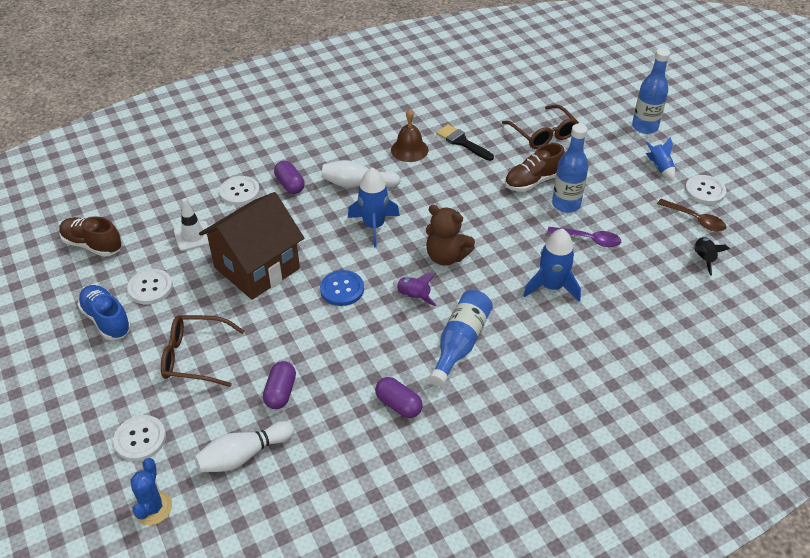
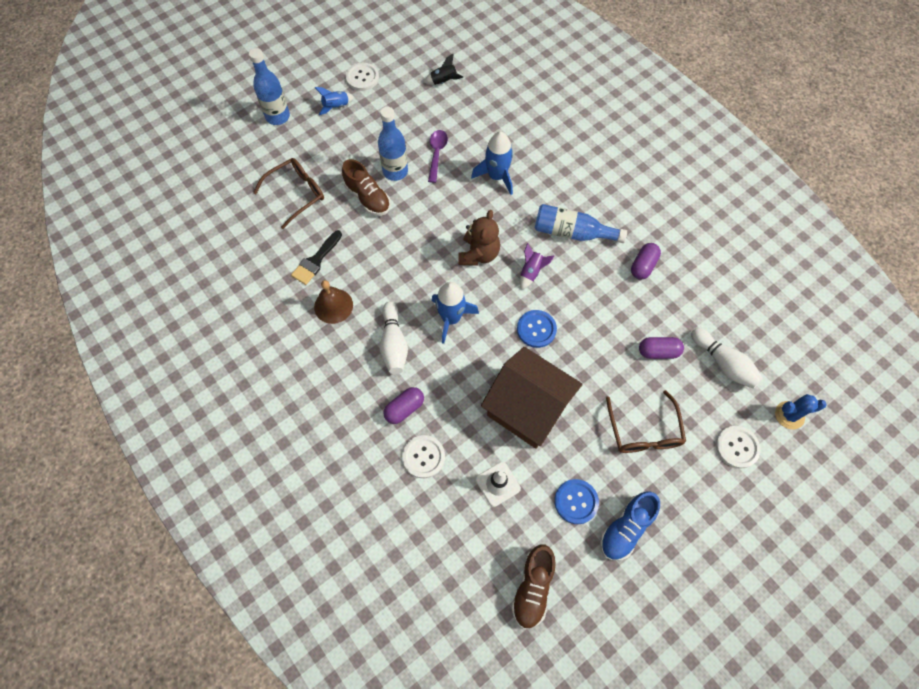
camera: 100 degrees left, 20 degrees up
(150, 288) = (576, 501): white button -> blue button
(695, 220) = (399, 85): brown spoon -> none

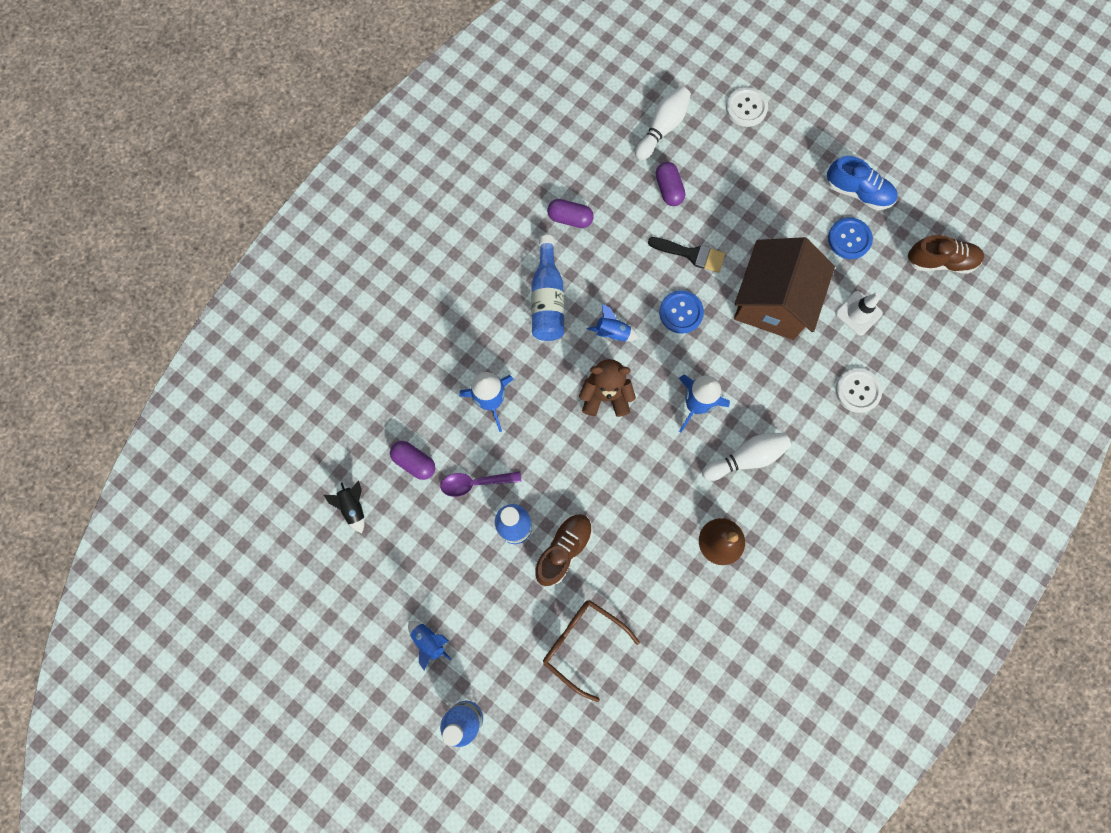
camera: 105 degrees left, 10 degrees up
(316, 260) = (669, 583): black brush -> black brush (691, 254)
(362, 78) = (370, 621): white button -> none
(404, 408) = (814, 425): purple capsule -> purple capsule (414, 462)
(531, 272) = (612, 332): purple rocket -> blue rocket
(644, 431) = (758, 190): brown glasses -> none
(789, 415) = (698, 66): blue cactus -> none

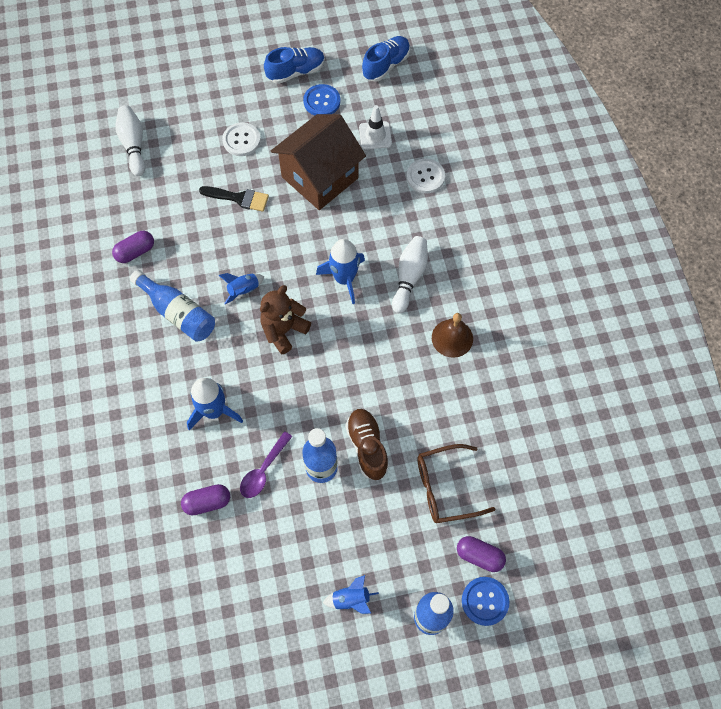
camera: 50 degrees left, 10 degrees down
(353, 507) = (199, 577): black rocket -> none
(668, 189) = (180, 175): purple capsule -> purple capsule (479, 556)
(681, 312) = (272, 237): blue button -> blue button (485, 601)
(691, 254) = (239, 198): black brush -> black brush turned 45 degrees clockwise
(746, 108) = (173, 87): white button -> white button (241, 140)
(772, 302) = (320, 177): brown house -> brown house turned 75 degrees clockwise
(940, 261) = (386, 65): brown shoe -> blue shoe

